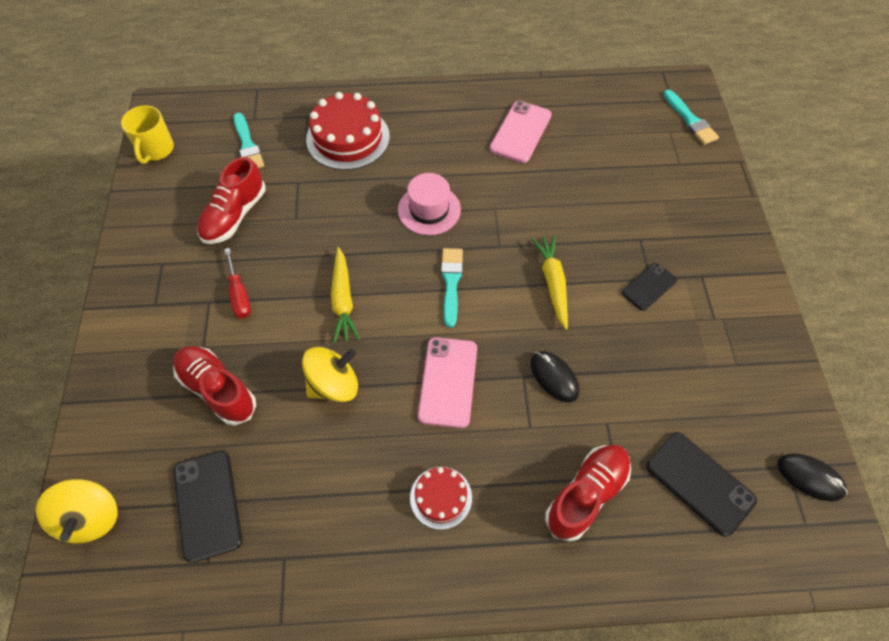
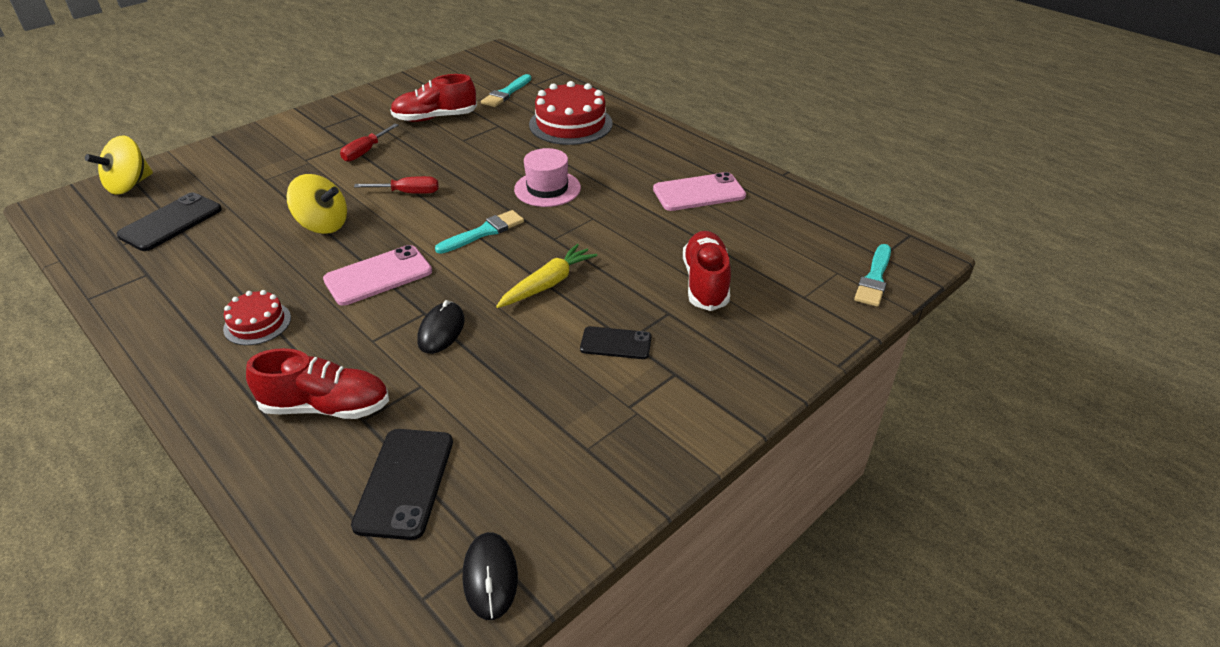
camera: 50 degrees right, 20 degrees down
(156, 150) = (456, 67): yellow mug -> none
(217, 389) = (273, 181): red shoe -> red shoe (705, 283)
(343, 300) = (408, 193): yellow carrot -> red screwdriver

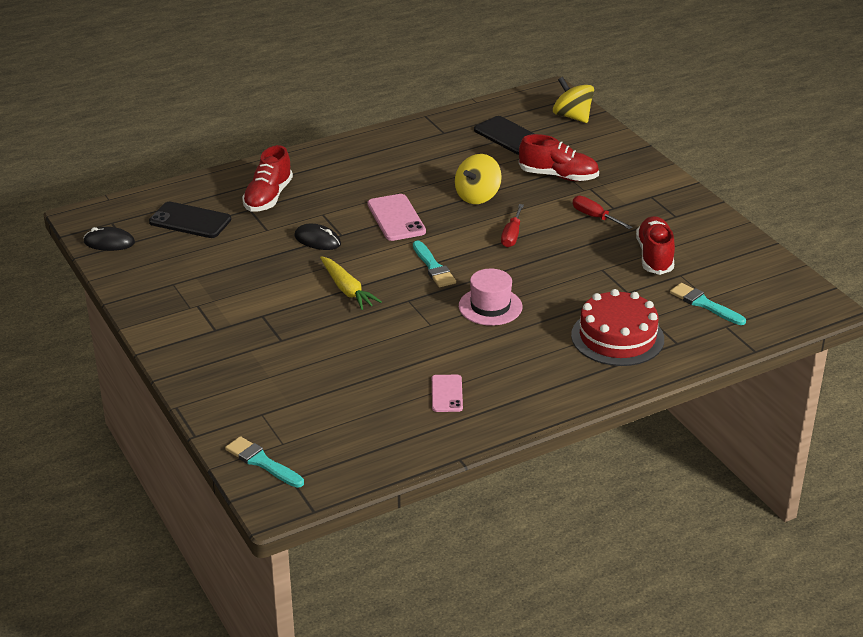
camera: 105 degrees right, 5 degrees down
(257, 323) = (365, 173): red cake -> none
(616, 343) = (261, 310): black phone -> none
(699, 193) = (447, 394): pink phone -> pink phone, size x0.63
(705, 283) = (307, 366): red shoe -> red shoe (558, 176)

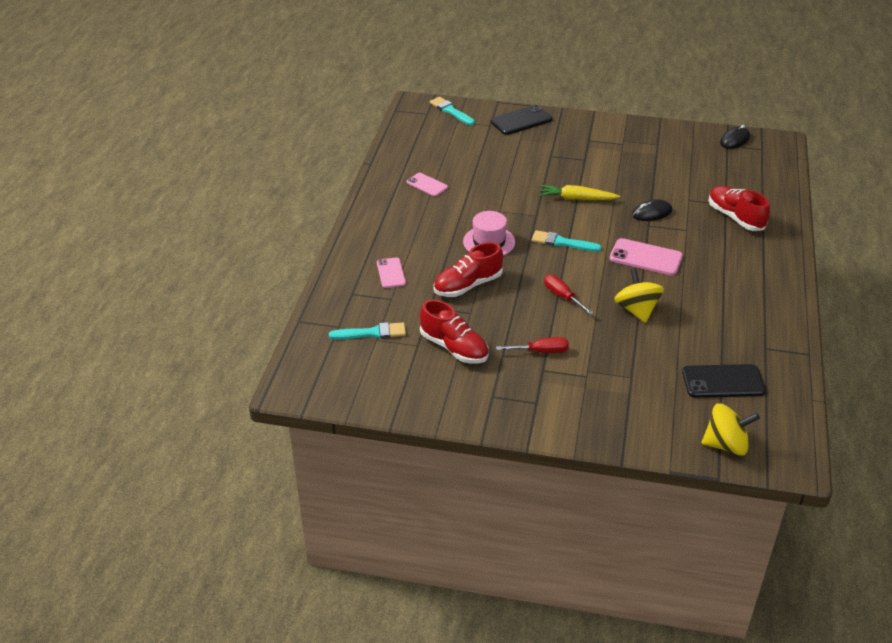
camera: 130 degrees right, 5 degrees up
(190, 221) = (733, 176): black phone -> black phone (521, 120)
(262, 462) = (451, 111): turquoise brush -> turquoise brush turned 120 degrees counterclockwise
(558, 176) = (624, 370): red shoe -> red shoe (467, 285)
(617, 337) = (391, 273): red cake -> pink phone

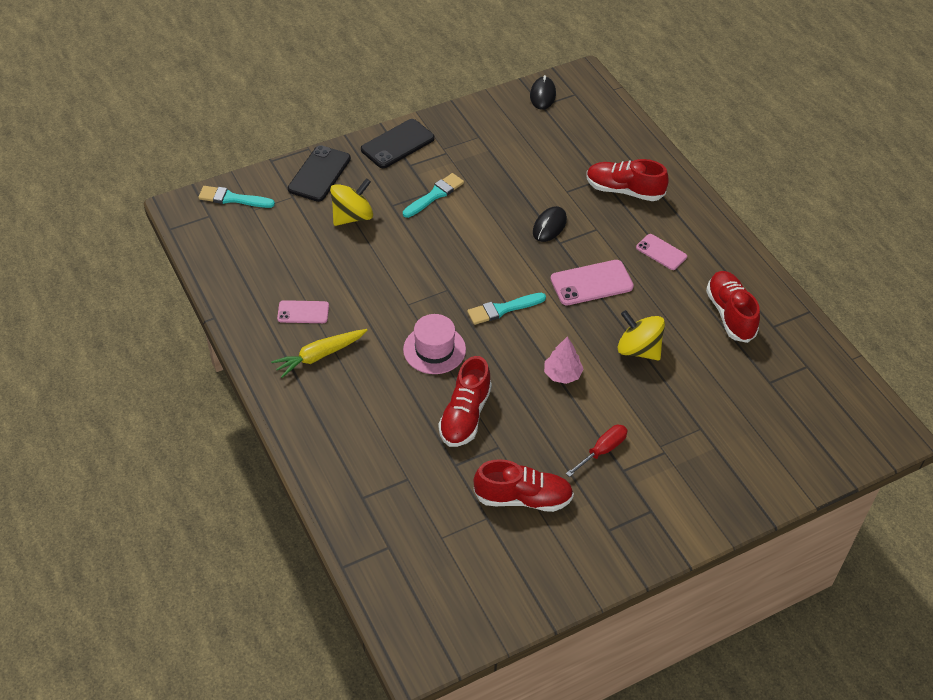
camera: 40 degrees left, 10 degrees up
(372, 333) = (430, 532): turquoise brush -> turquoise brush (435, 195)
(391, 273) = (376, 447): pink phone -> pink phone (661, 252)
(562, 296) = (562, 374): red screwdriver -> pink tree
(577, 199) = (467, 247): yellow carrot -> yellow carrot (320, 355)
(723, 381) = (774, 384): black phone -> black phone (397, 144)
(726, 445) = (833, 450): yellow spinning top -> yellow spinning top (352, 217)
(736, 324) = (730, 314): none -> red shoe

